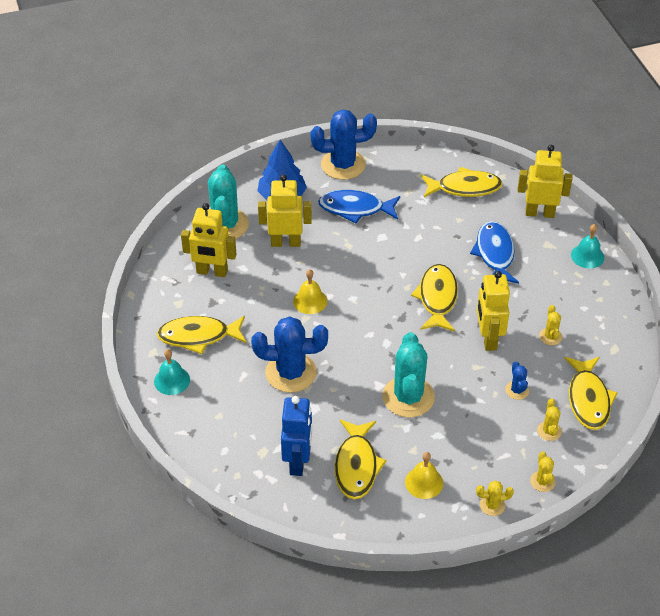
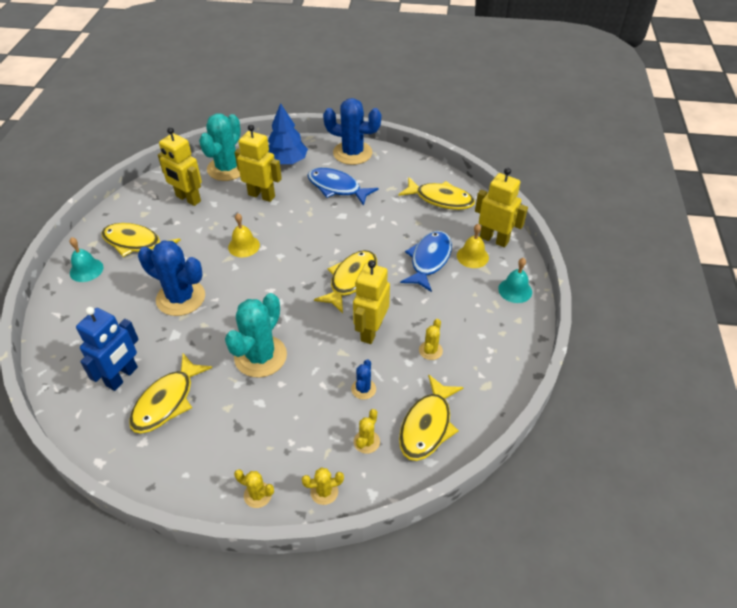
camera: 25 degrees right, 0 degrees up
(424, 482) = (212, 443): yellow bell -> yellow bell (472, 256)
(542, 481) = (324, 492): yellow cactus -> yellow cactus turned 60 degrees clockwise

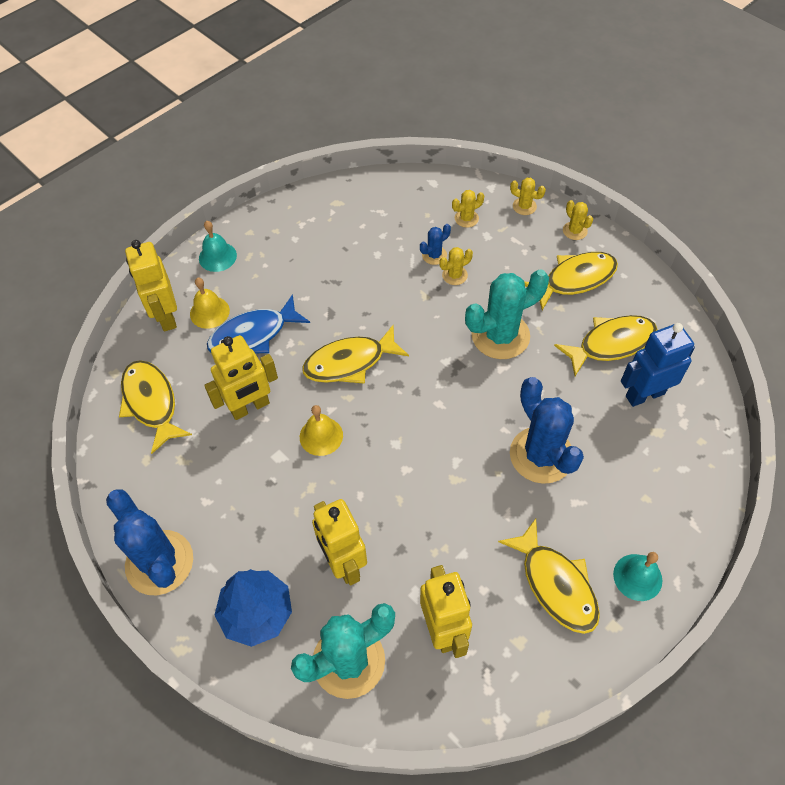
camera: 140 degrees left, 10 degrees up
(244, 246) = (426, 486): yellow bell -> yellow bell (321, 436)
(337, 187) = (242, 508): blue fish -> none
(370, 331) = (382, 299): yellow robot -> yellow robot (250, 407)
(427, 425) = (411, 203): yellow fish -> yellow fish (575, 279)
(430, 350) = (349, 252): yellow cactus -> yellow cactus (454, 275)

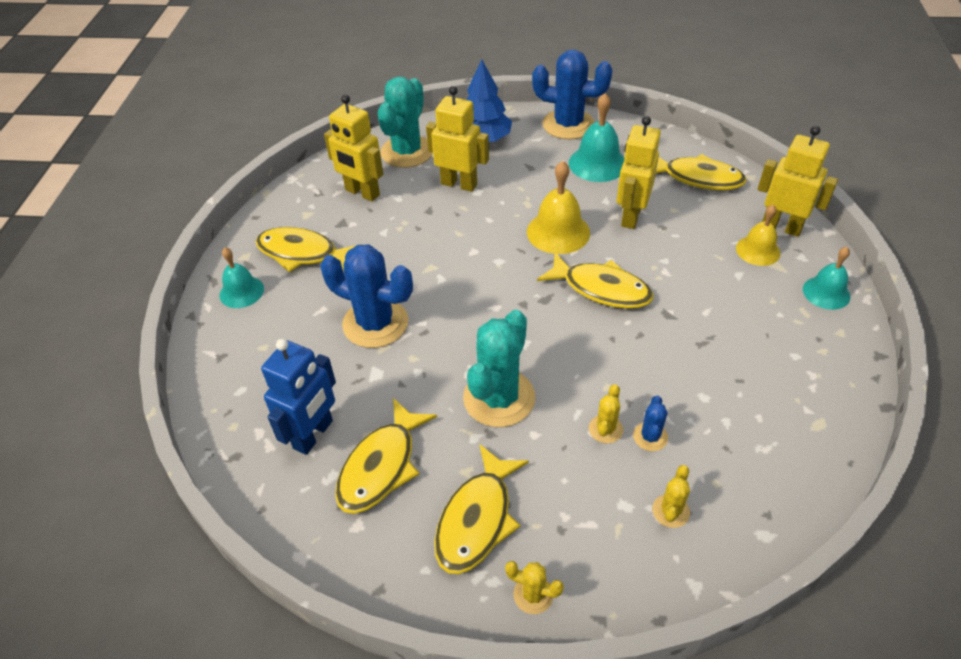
camera: 140 degrees right, 10 degrees down
(201, 486) = (597, 163): none -> turquoise bell
(253, 335) = (700, 258): blue fish -> none
(321, 436) = (558, 232): yellow bell -> yellow bell, size x1.52
(349, 362) = (601, 289): yellow fish -> yellow fish turned 90 degrees clockwise
(524, 206) = (626, 586): yellow cactus -> none

